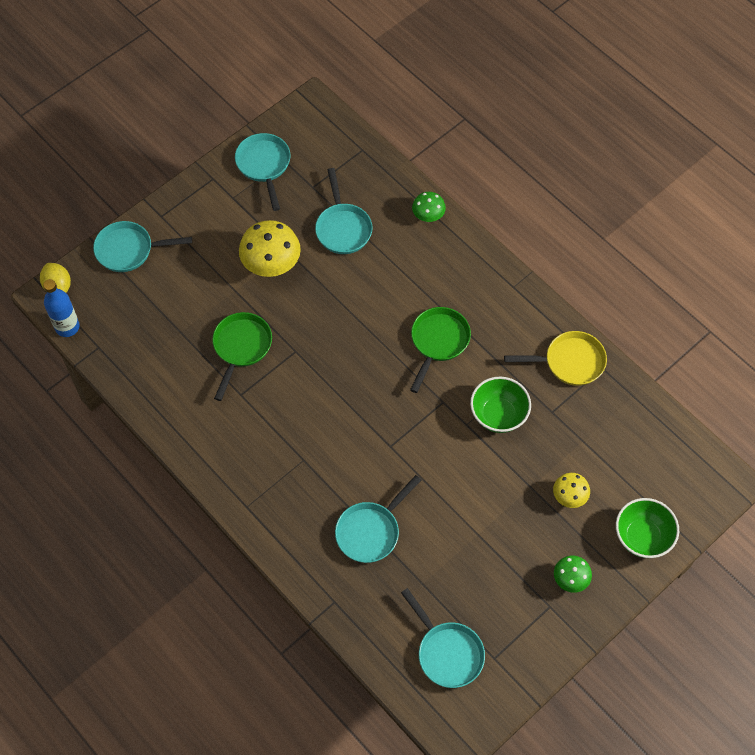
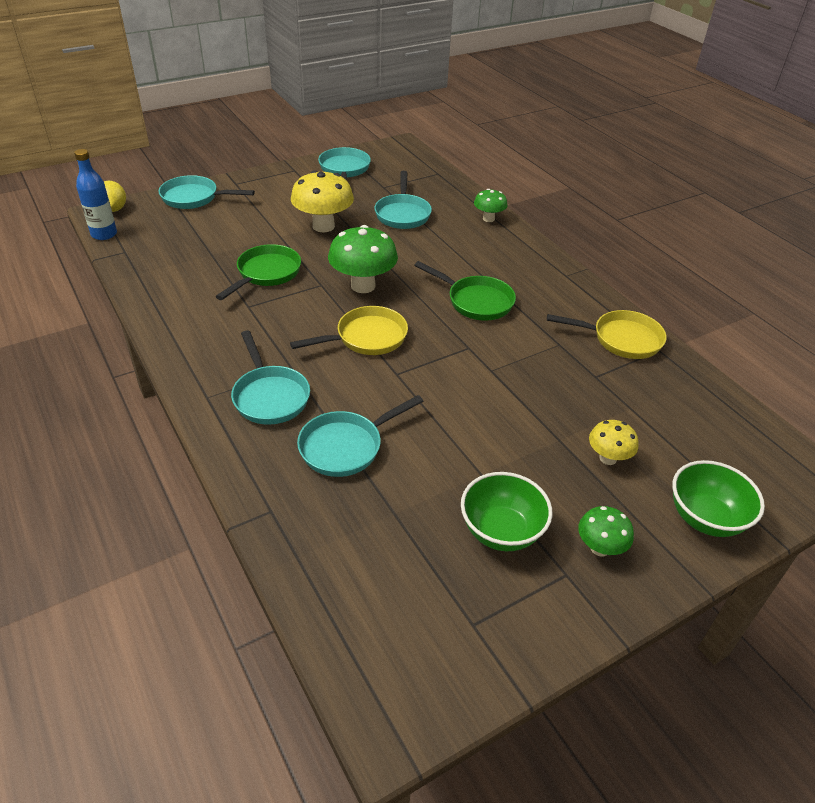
camera: 10 degrees right, 20 degrees down
(333, 344) = (363, 286): none -> green mushroom
(355, 410) = (367, 338): none -> yellow pan
(438, 342) = (476, 301): green pan -> green pan turned 90 degrees clockwise
(447, 652) = (406, 603): turquoise pan -> turquoise pan (270, 396)
(498, 415) = (531, 368): green bowl -> green bowl (501, 531)

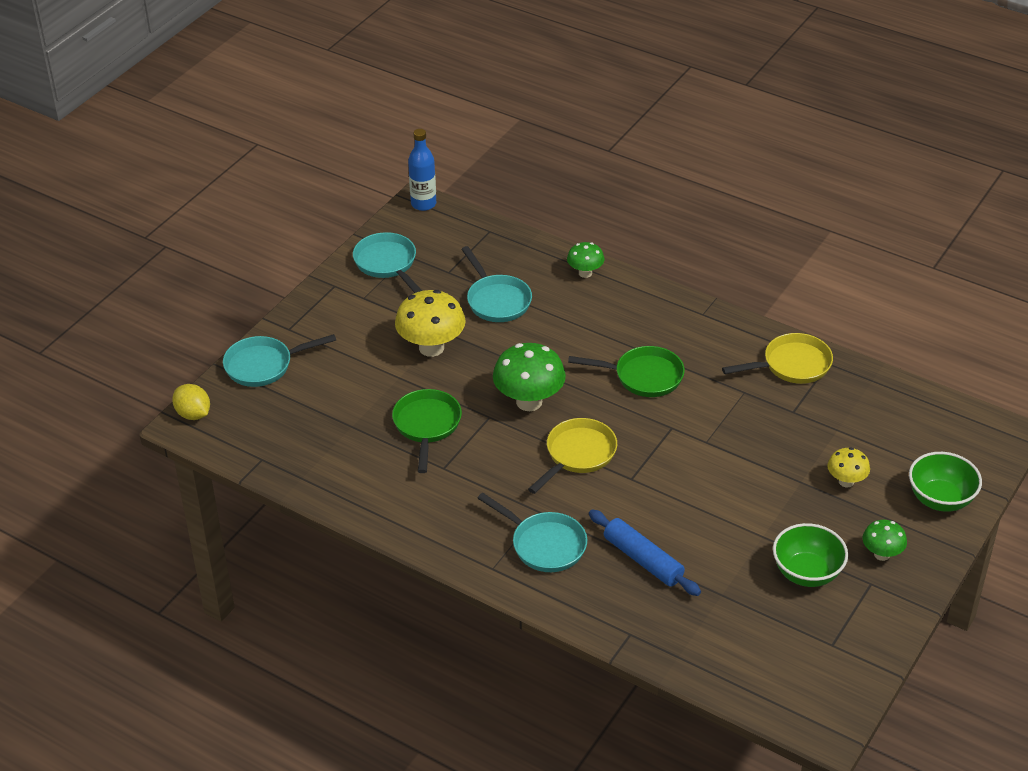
camera: 25 degrees left, 0 degrees up
(104, 234) = (218, 448): blue bottle -> blue bottle (423, 204)
(345, 446) = (643, 560): turquoise pan -> blue rolling pin

